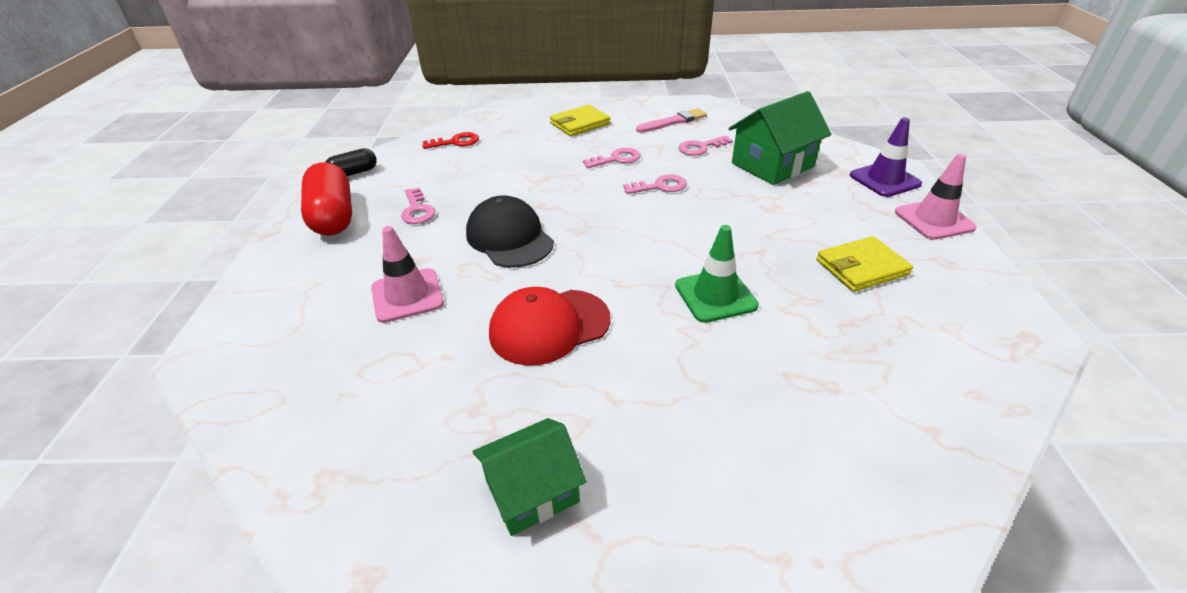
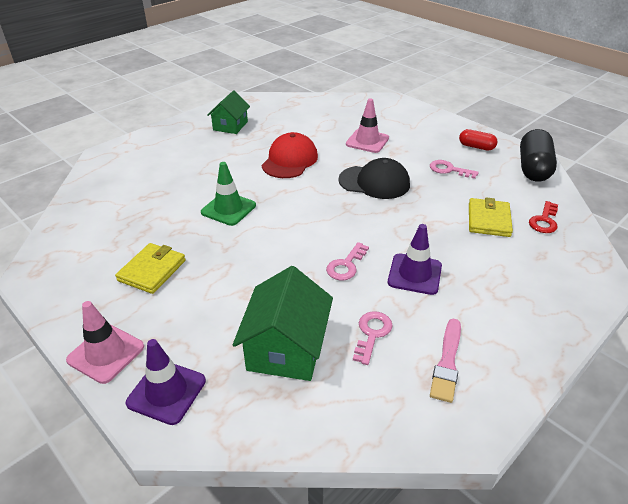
camera: 135 degrees right, 0 degrees up
(333, 216) = (476, 147): red capsule -> red capsule, size x0.55
(354, 173) = (533, 168): black capsule -> black capsule, size x1.80
(580, 124) = (513, 299): yellow wallet -> yellow wallet (489, 220)
(617, 159) = (414, 274): pink key -> purple traffic cone

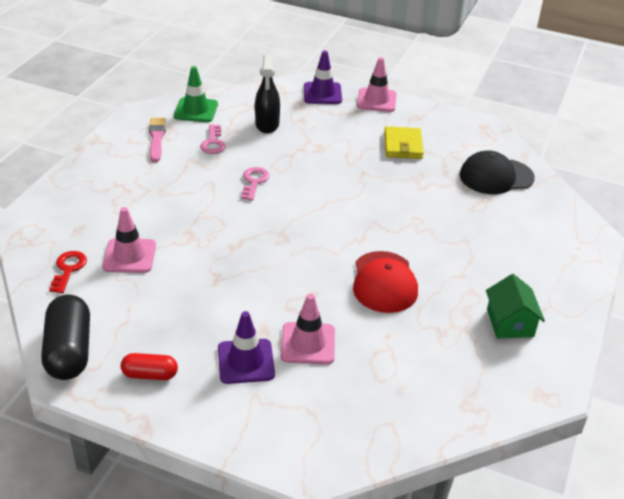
camera: 155 degrees right, 0 degrees up
(228, 209) = (395, 206): green traffic cone -> green traffic cone (196, 110)
(286, 348) = (267, 124): green house -> black spray bottle
(374, 182) = (267, 275): black cap -> black cap (496, 176)
(414, 274) = (193, 187): purple traffic cone -> purple traffic cone (246, 361)
(449, 170) = (183, 318): pink key -> none
(489, 220) = (129, 256): yellow wallet -> pink traffic cone

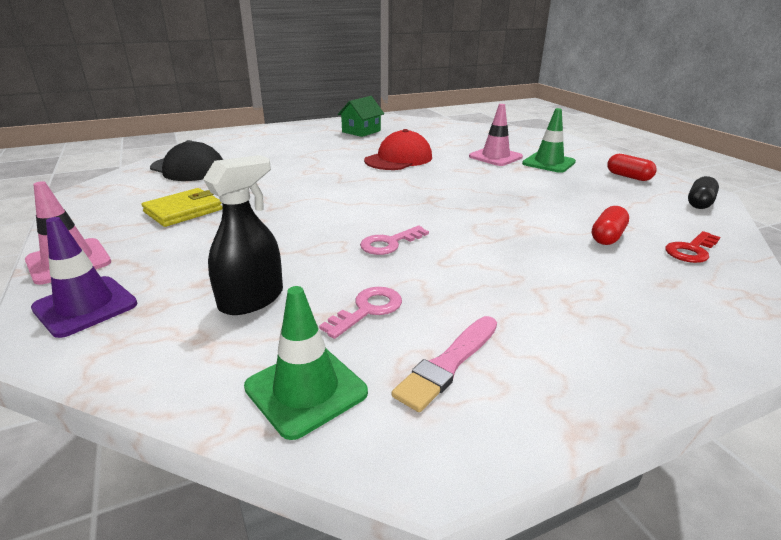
camera: 135 degrees left, 10 degrees down
(69, 351) = (699, 203): black capsule -> black capsule, size x0.55
(129, 256) = (607, 237): pink traffic cone -> red capsule
(246, 361) = (548, 163): purple traffic cone -> green traffic cone

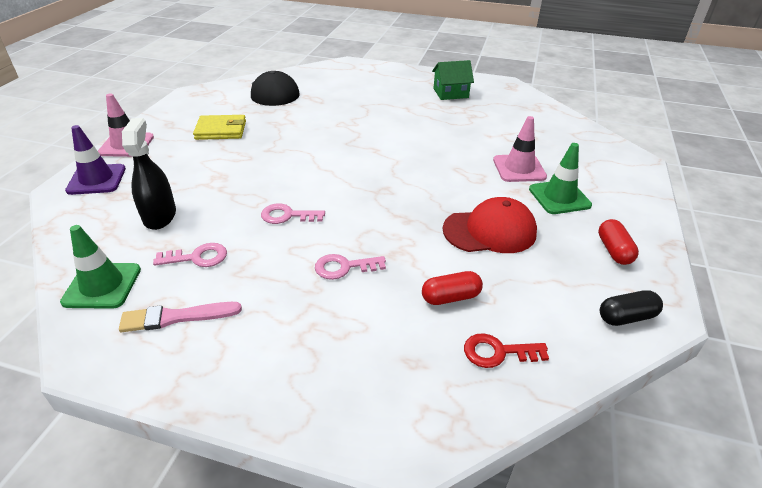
camera: 40 degrees right, 10 degrees up
(251, 299) = (160, 216): black spray bottle -> black spray bottle turned 90 degrees counterclockwise
(398, 159) = (428, 137): red cap -> red cap (490, 231)
(507, 254) = (344, 267): none -> pink key

